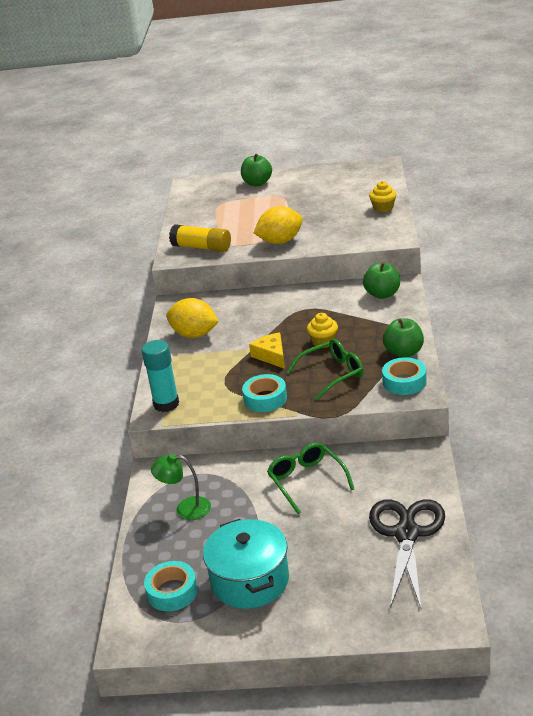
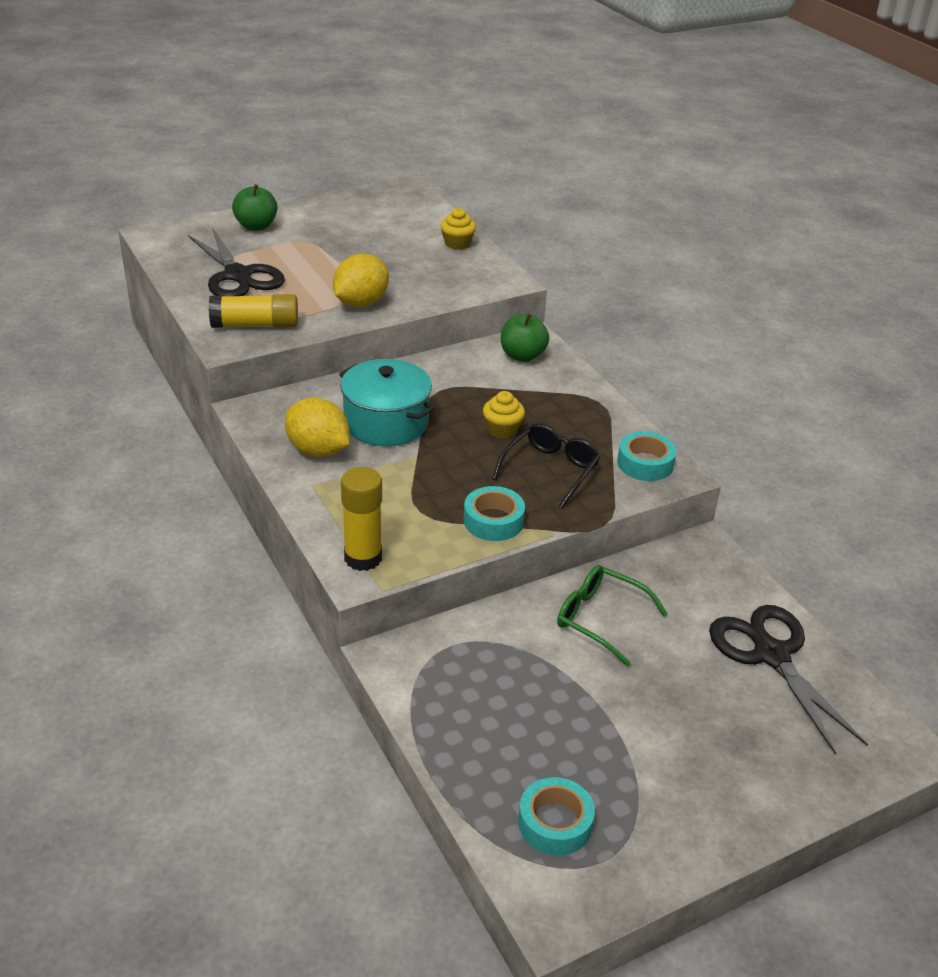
camera: 35 degrees left, 5 degrees up
(166, 404) = (363, 558): turquoise glue stick -> yellow glue stick
(185, 509) = (476, 700): green lamp -> none
(194, 334) = (318, 450): yellow lemon -> yellow lemon turned 45 degrees clockwise
(218, 214) = (238, 275): none -> black scissors
(250, 580) = (641, 773): turquoise pot -> turquoise pot (386, 423)
(271, 356) = (451, 461): yellow cheese -> none
(332, 374) = (550, 470): green glasses -> black glasses
(404, 352) = (612, 426): green apple -> none

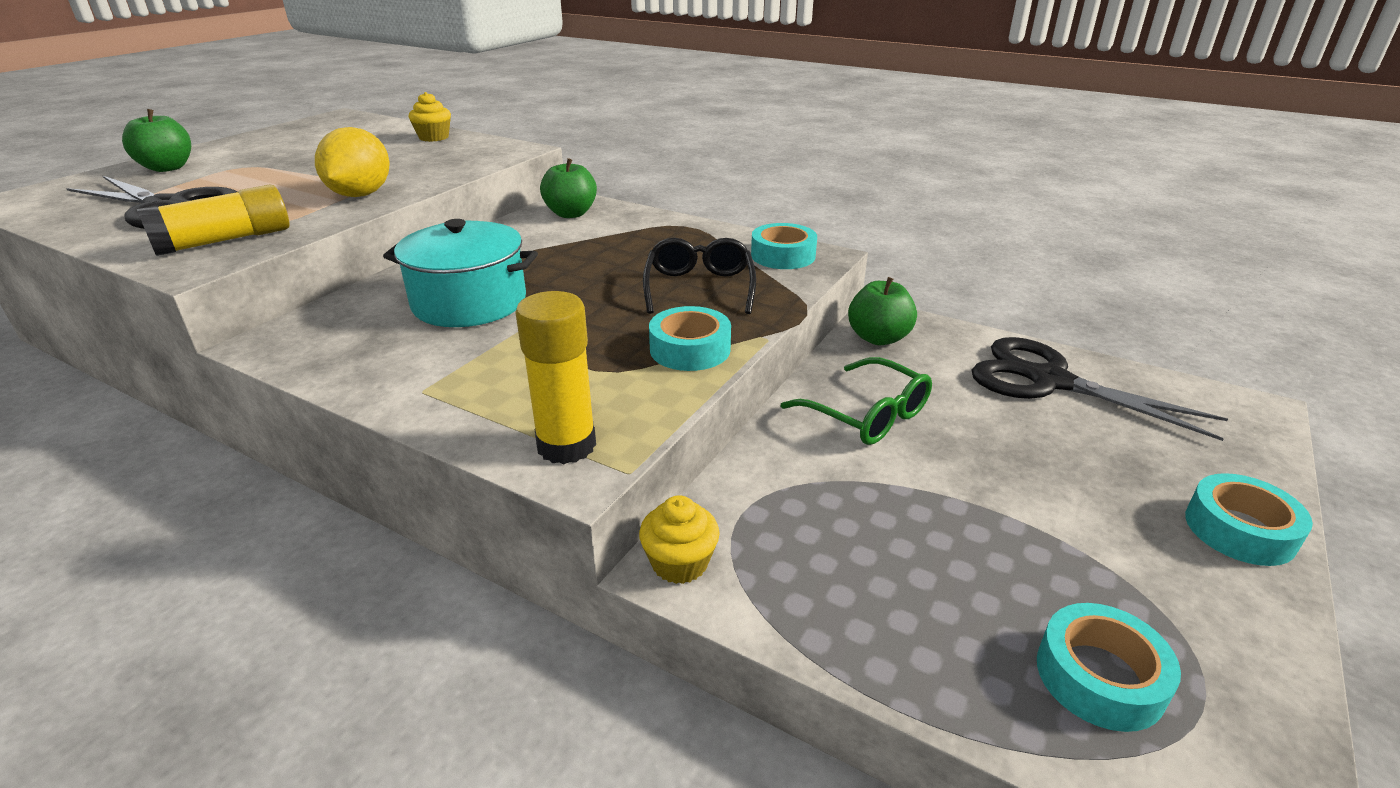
camera: 30 degrees left, 5 degrees down
(318, 450) = (400, 353): yellow lemon -> none
(502, 429) = (611, 271): yellow cupcake -> yellow cupcake (679, 563)
(600, 619) = (867, 415): green glasses -> green glasses turned 135 degrees counterclockwise
(680, 563) = (878, 338): none -> green apple
(758, 808) = (1239, 530): none -> turquoise tape

